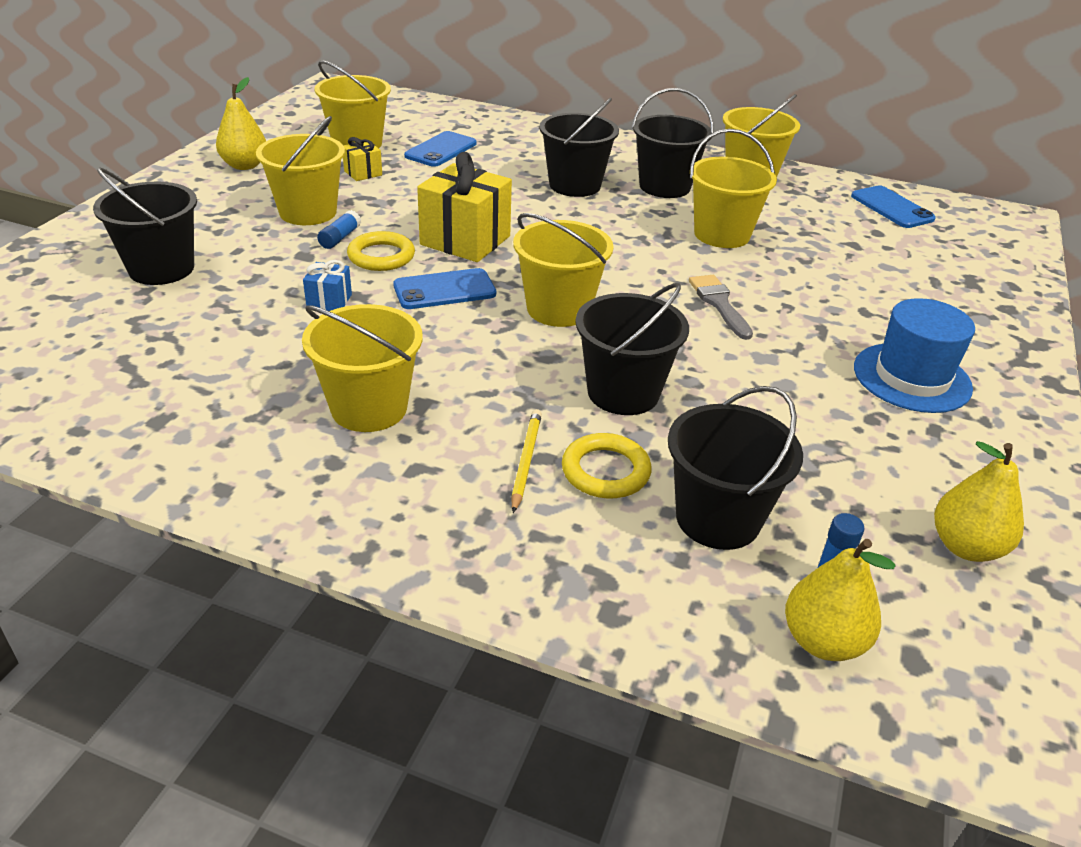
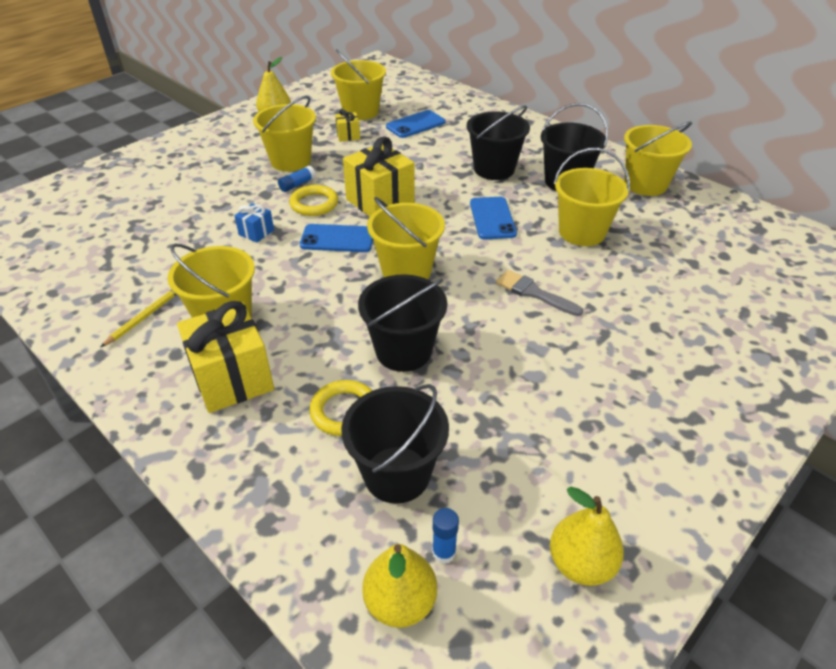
camera: 25 degrees right, 5 degrees up
(161, 269) = (173, 188): black bucket -> none
(436, 471) = (232, 378): none -> yellow gift
(526, 461) = (295, 387): yellow pencil -> yellow pencil (144, 317)
(719, 304) = (534, 293): grey brush -> grey brush turned 60 degrees counterclockwise
(892, 208) = (756, 234): blue phone -> blue phone (492, 218)
(912, 377) = (651, 397): blue hat -> none

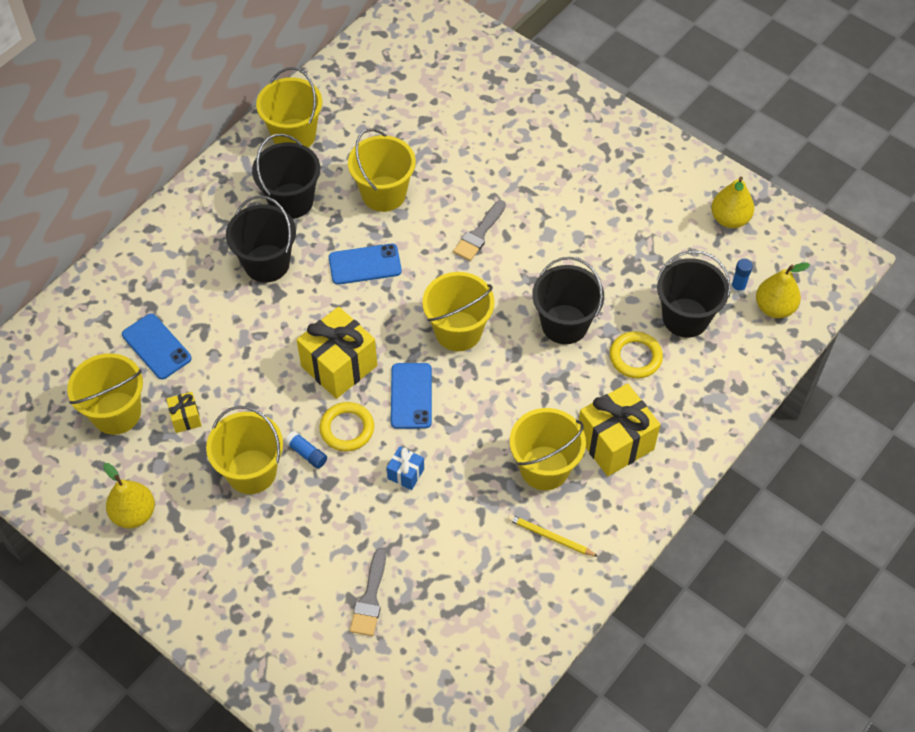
camera: 95 degrees left, 15 degrees up
(149, 210) = (370, 598): none -> grey brush

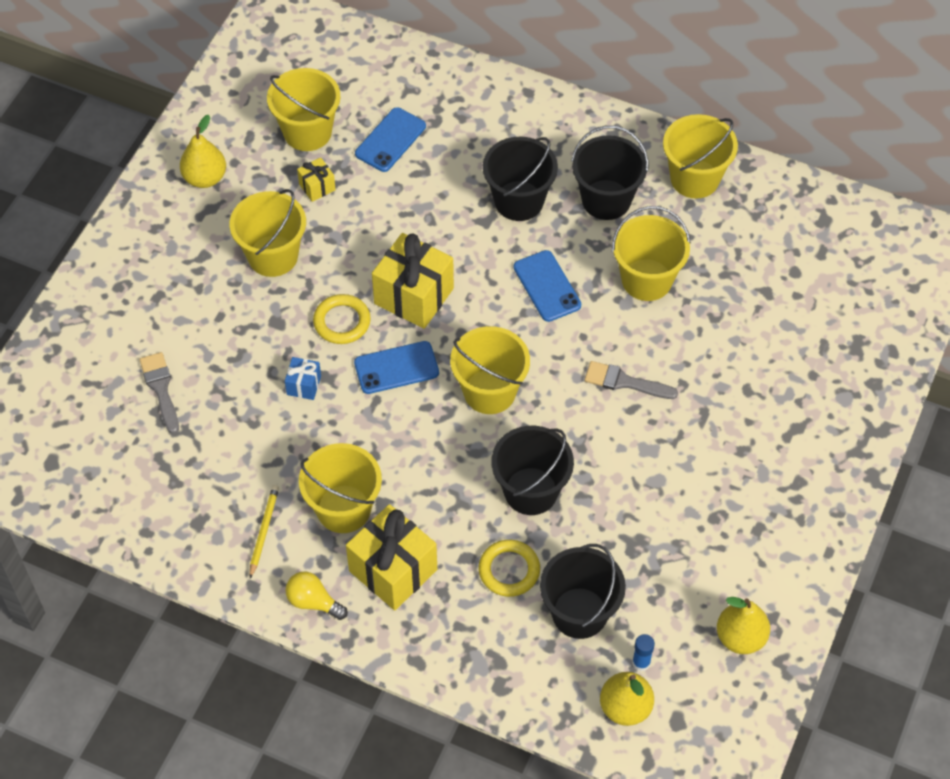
camera: 75 degrees right, 0 degrees up
(307, 453) = (304, 295): blue glue stick -> none
(370, 598) = (161, 388): grey brush -> grey brush turned 75 degrees clockwise
(631, 510) = (313, 602): none -> yellow light bulb

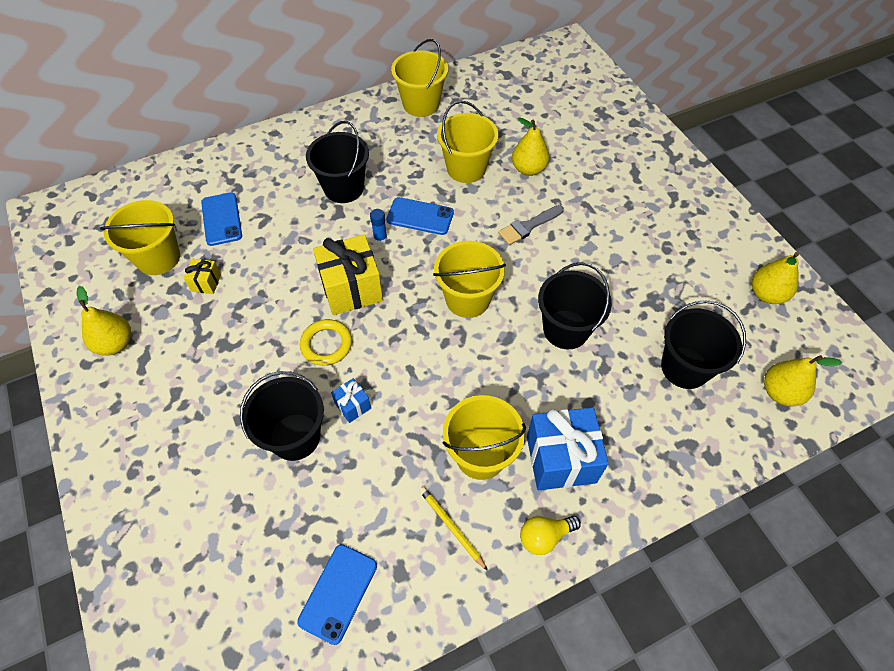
camera: 50 degrees left, 0 degrees up
(161, 388) = (253, 510): grey brush -> none
(272, 256) = (227, 348): yellow bucket -> none
(393, 570) = (561, 459): yellow gift -> blue gift
(396, 368) = (396, 338): blue phone -> blue phone (338, 593)
(509, 570) = (619, 385): yellow ring -> none
(606, 200) = (390, 149): black bucket -> black bucket (295, 436)
(641, 662) = (749, 359): blue glue stick -> blue glue stick (380, 238)
(701, 332) = (528, 169): none -> yellow pear

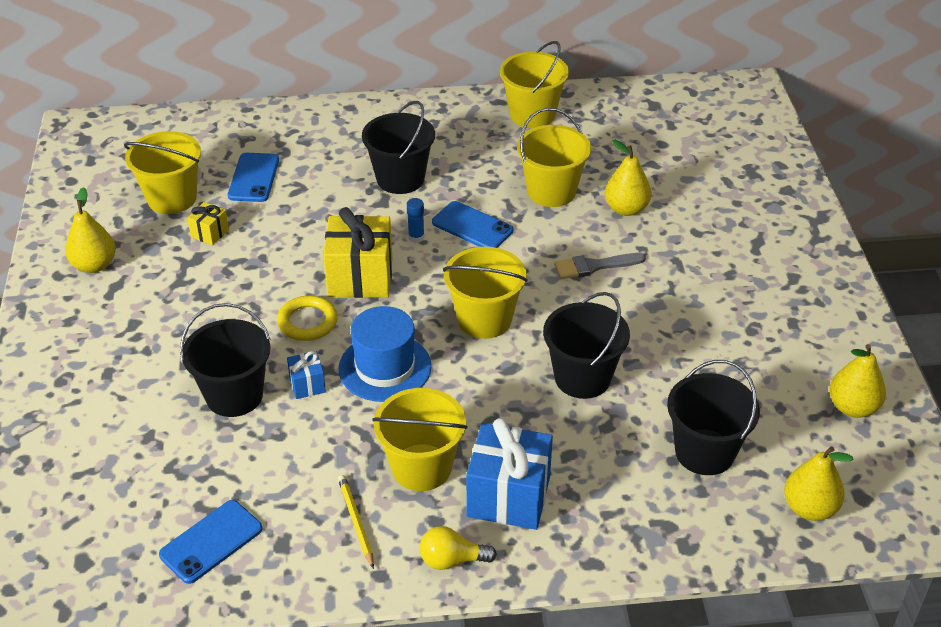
camera: 20 degrees right, 15 degrees down
(409, 368) = (385, 367): none -> blue hat

